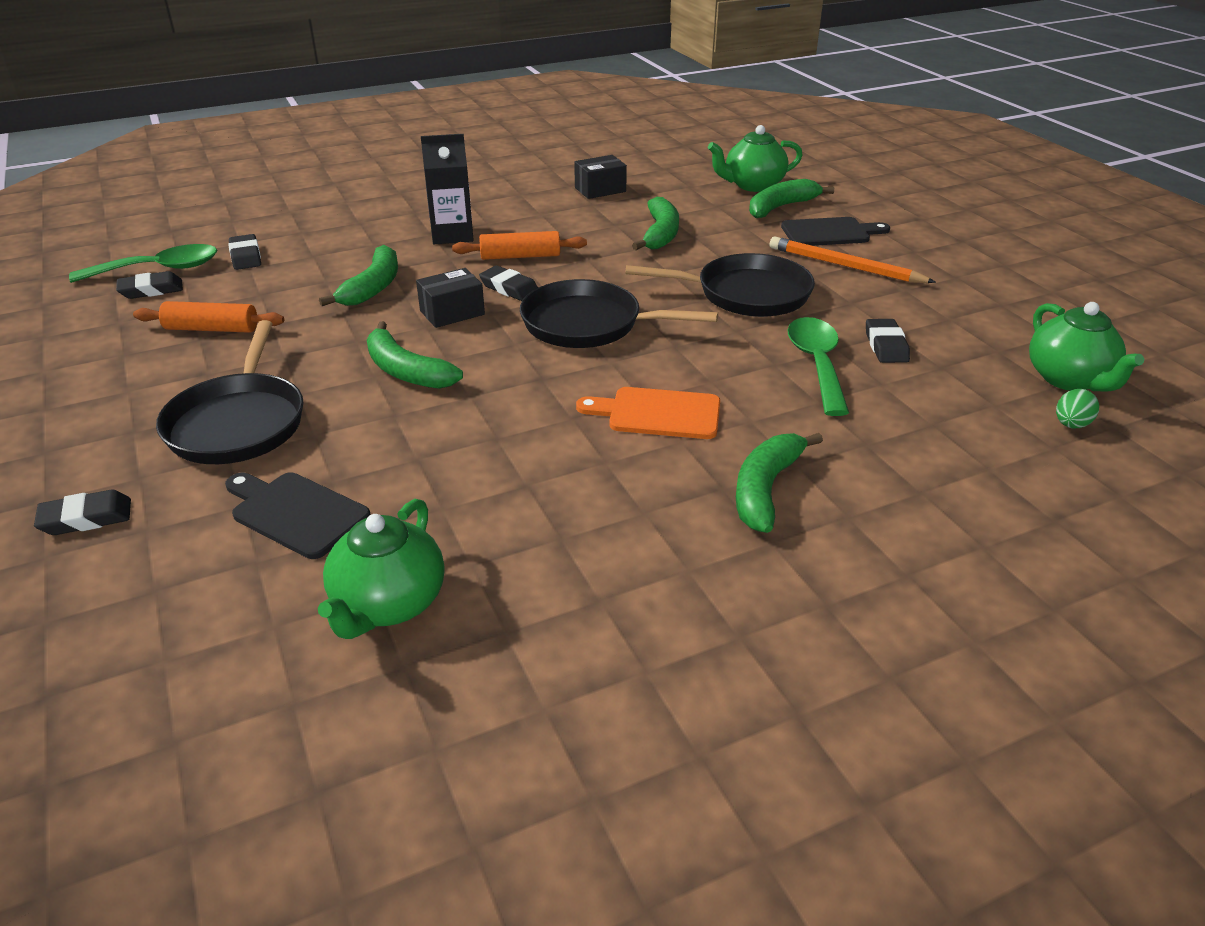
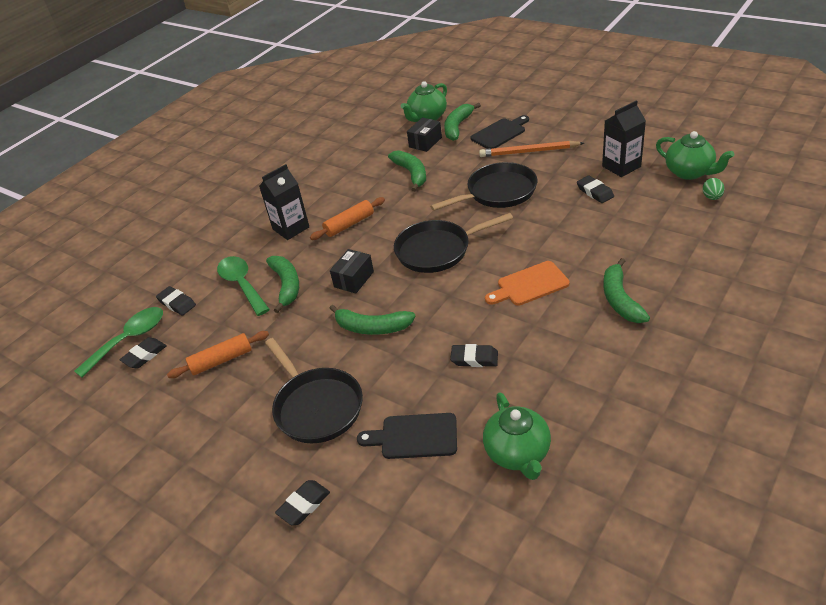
camera: 25 degrees left, 5 degrees up
(509, 288) = (367, 248): black eraser -> black eraser (474, 358)
(600, 190) = (343, 158): black box -> black box (425, 142)
(816, 364) = (574, 218): green spoon -> green spoon (242, 284)
(963, 331) = (621, 166): none -> black carton

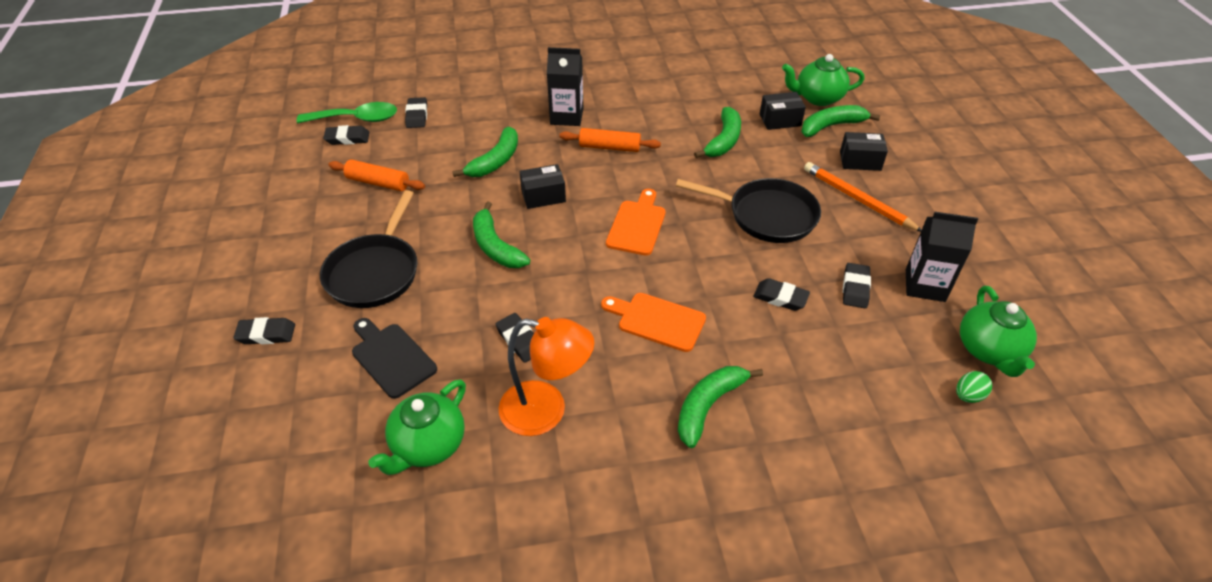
camera: 40 degrees right, 5 degrees up
(242, 284) = (471, 135): green spoon -> none
(437, 250) = (637, 225): black pan -> orange cutting board
(500, 133) = (860, 161): black cutting board -> black box
(549, 376) = (546, 411): none -> orange lamp
(569, 224) = (780, 297): none -> black eraser

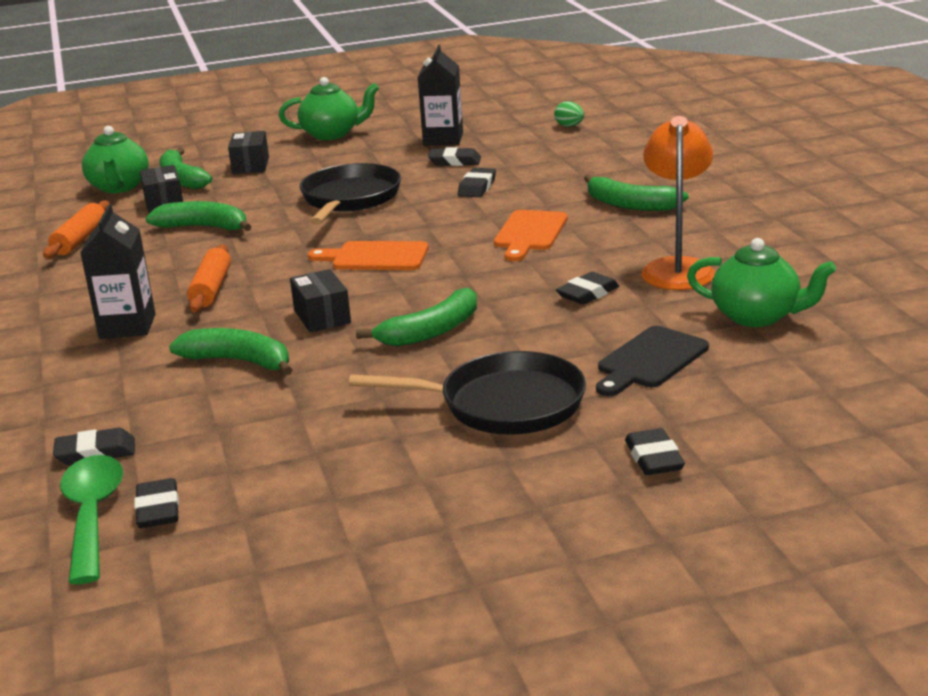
camera: 95 degrees left, 20 degrees down
(378, 182) = (294, 448): orange rolling pin -> orange rolling pin (80, 239)
(857, 199) = (318, 164): orange pencil -> none
(989, 350) = (516, 120): green teapot -> green teapot (332, 134)

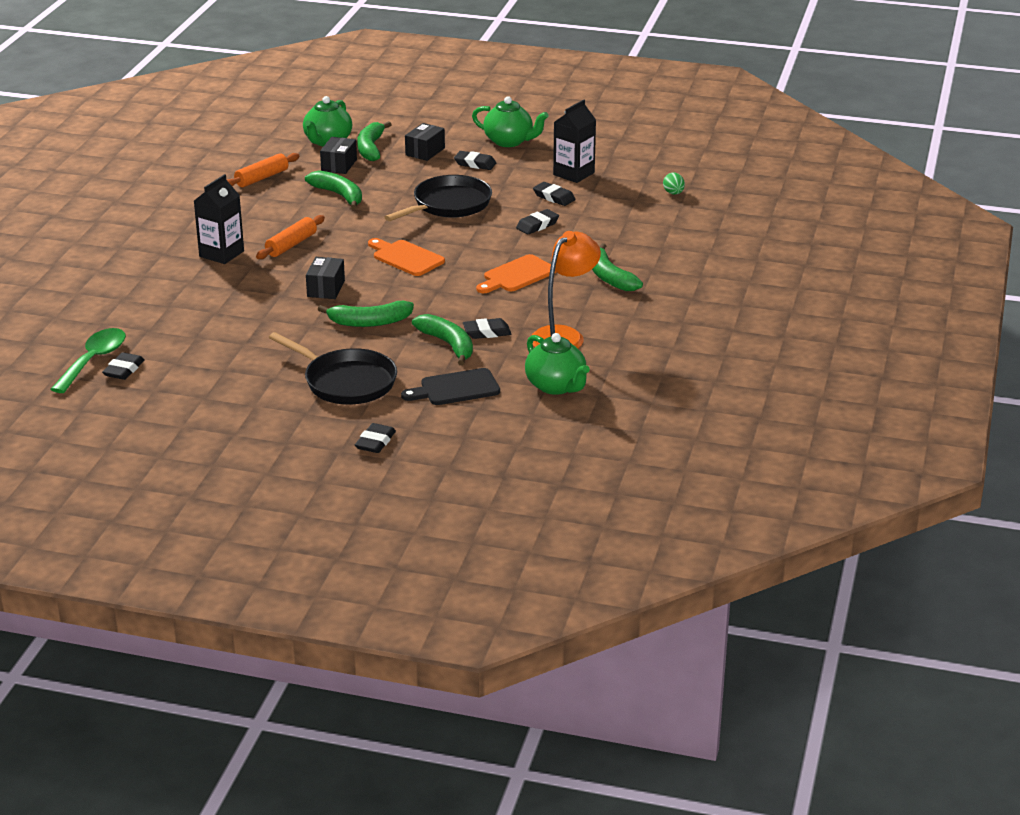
camera: 30 degrees right, 5 degrees up
(96, 453) = (128, 327): black eraser -> black eraser (475, 164)
(239, 361) = (251, 301): green banana -> green banana (448, 344)

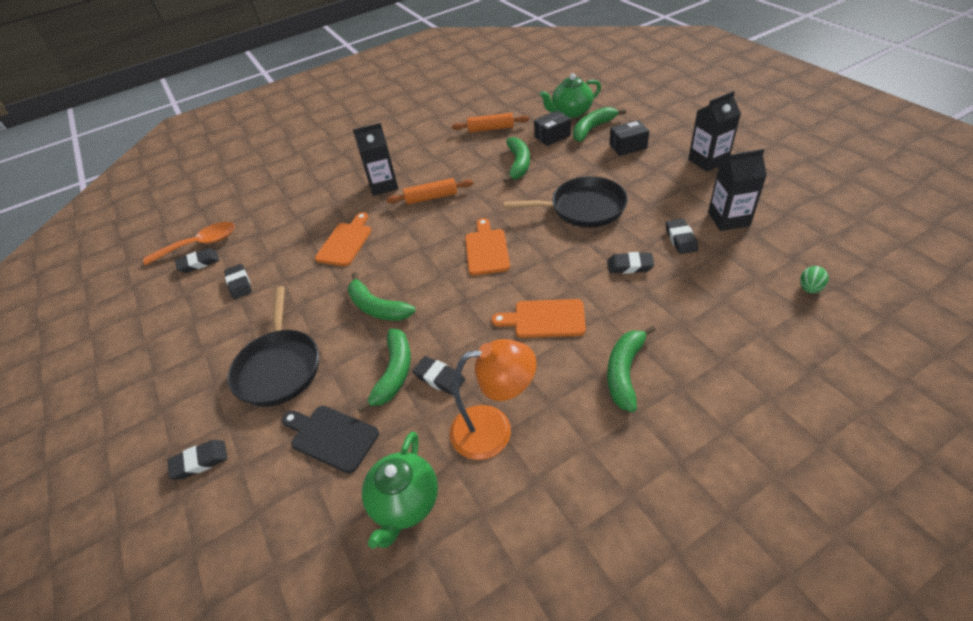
camera: 50 degrees right, 15 degrees up
(94, 360) = (200, 244): green spoon -> orange spoon
(260, 301) = (345, 242): none -> orange cutting board
(326, 288) = (397, 253): black box -> none
(475, 164) = (653, 173): black eraser -> black eraser (239, 284)
(509, 141) = (708, 161): green teapot -> black carton

